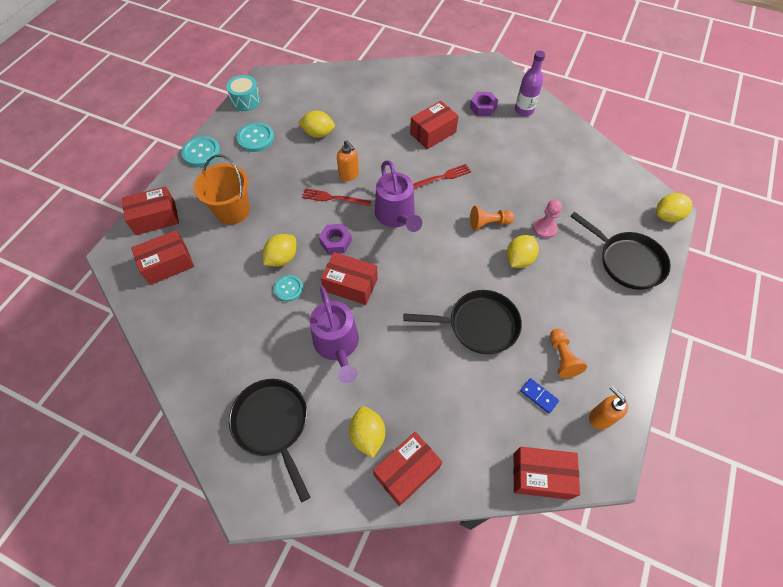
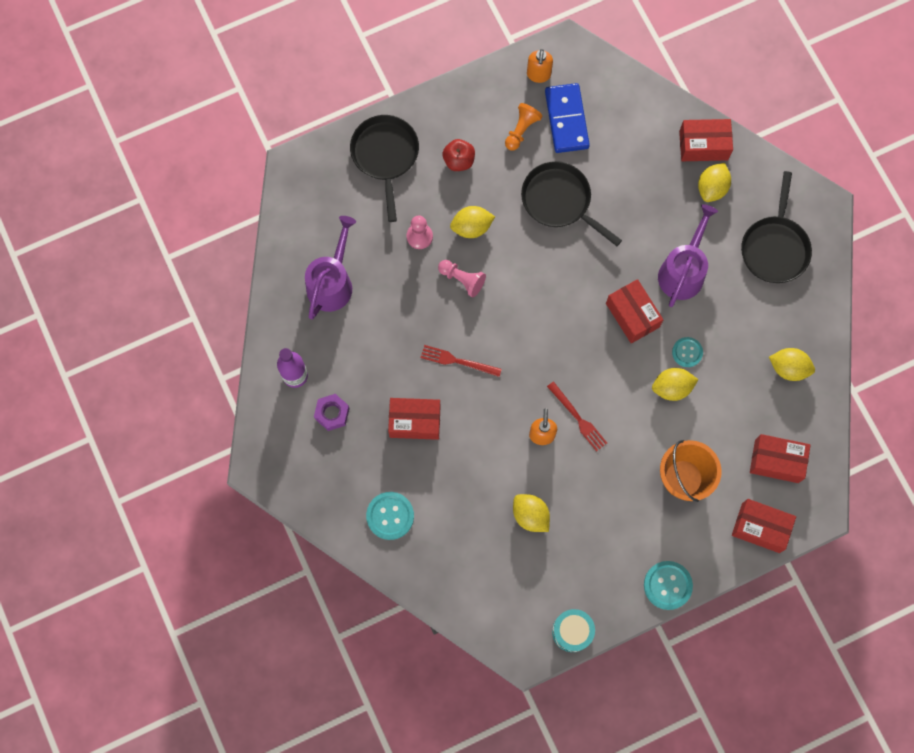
camera: 140 degrees left, 15 degrees up
(256, 138) = (599, 561): turquoise button -> turquoise button (390, 516)
(336, 242) = (613, 367): purple nut -> none
(396, 216) = (536, 352): purple watering can -> purple watering can (332, 283)
(489, 223) = (462, 280): orange pawn -> pink pawn
(539, 396) = (566, 119): blue domino -> blue domino, size x2.16
(541, 475) = (616, 75): red box -> none
(578, 297) = (459, 161): none -> red apple
(667, 216) = (302, 164): yellow lemon -> yellow lemon (788, 368)

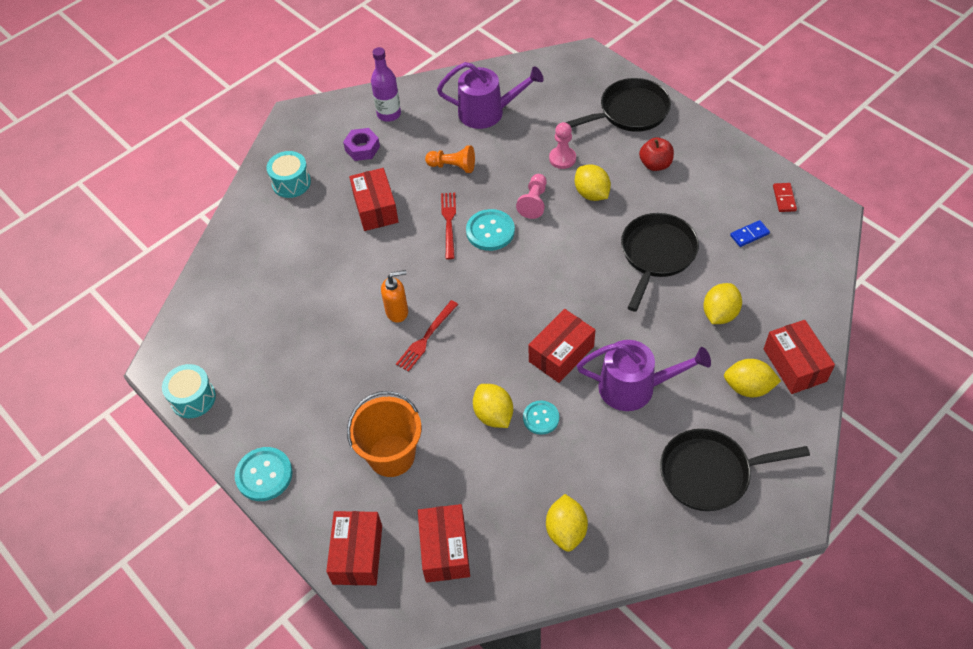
camera: 75 degrees right, 20 degrees down
(350, 492) = (291, 183): none -> turquoise drum
(390, 516) = (276, 217): turquoise button -> turquoise button (490, 231)
(521, 130) = (715, 202): orange pawn -> orange pawn (453, 166)
(530, 515) = (308, 326): yellow lemon -> yellow lemon (719, 314)
(538, 75) = (784, 198): orange soap dispenser -> red domino
(566, 119) = (749, 234): blue domino -> blue domino, size x0.46

